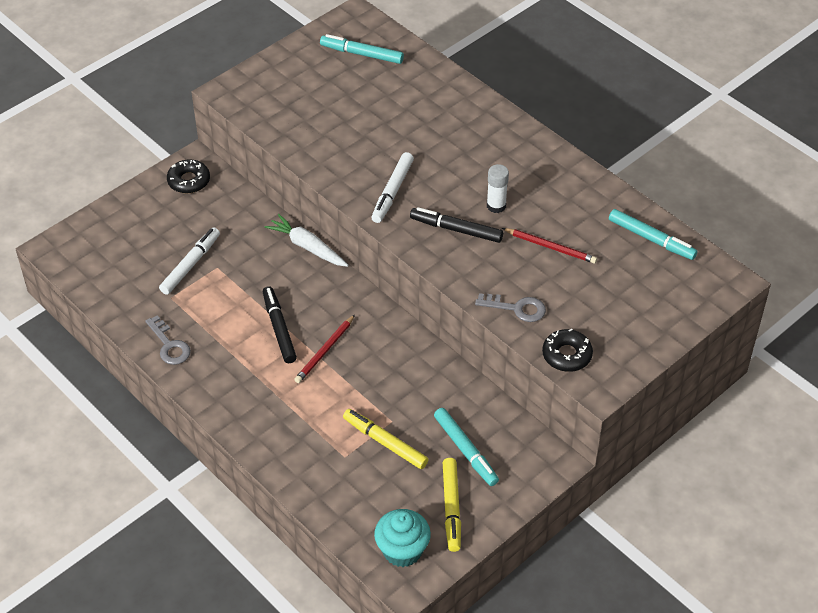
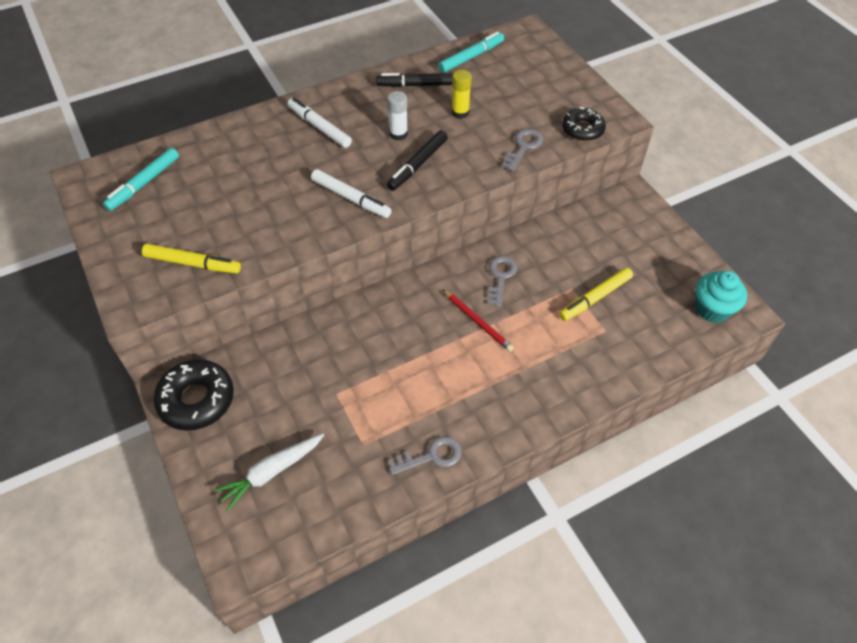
camera: 75 degrees left, 5 degrees up
(189, 181) = (196, 400): black donut -> black donut, size x1.55
(190, 265) = (323, 418): white marker -> white marker (319, 127)
(279, 328) = (438, 353): black marker -> black marker (418, 85)
(307, 247) = (339, 311): white carrot -> white carrot (271, 472)
(387, 359) = (500, 277): none -> grey key
(451, 508) = (671, 267): yellow marker -> yellow marker (193, 263)
(465, 450) = (613, 245): turquoise marker -> none
(550, 247) = (460, 112): red pencil -> yellow glue stick

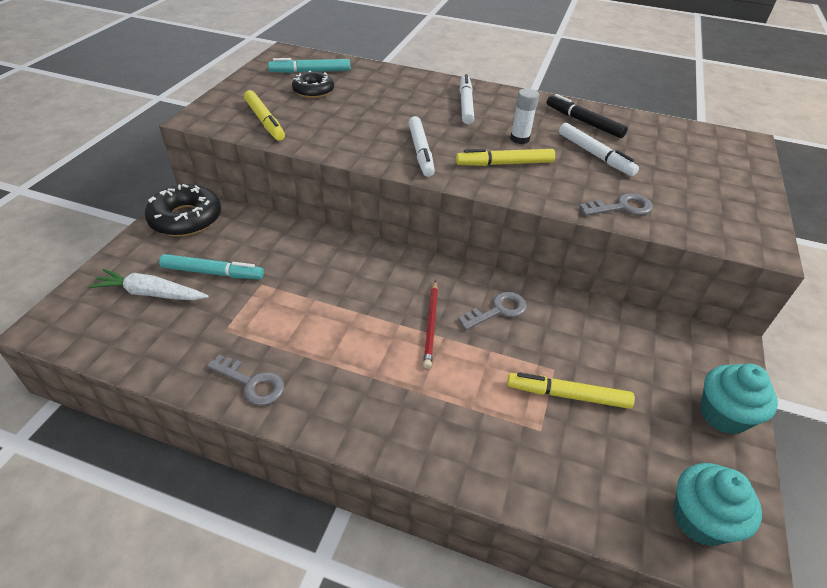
camera: 45 degrees right, 10 degrees down
(417, 165) = (504, 164): black marker -> yellow marker
(460, 112) = (595, 155): yellow glue stick -> white marker
(471, 57) = (660, 130): turquoise marker -> turquoise marker (213, 273)
(582, 129) = (706, 231): black donut -> black donut (313, 91)
(669, 242) = (723, 415): none -> turquoise cupcake

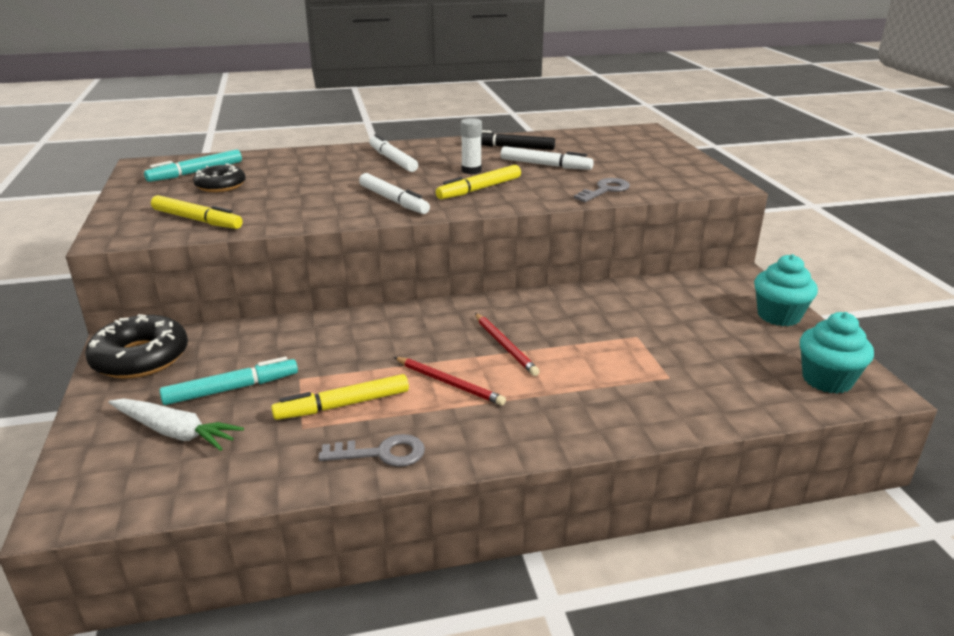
camera: 30 degrees left, 15 degrees down
(151, 293) = (175, 432): white carrot -> white carrot turned 135 degrees counterclockwise
(356, 341) = (449, 383): none -> red pencil
(498, 310) = (551, 315): grey key -> none
(567, 395) = (665, 348): yellow marker -> yellow marker (343, 405)

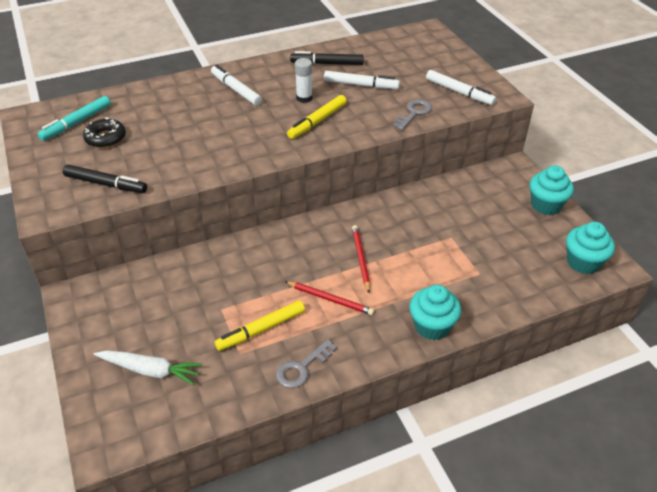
camera: 10 degrees left, 15 degrees up
(140, 358) = (93, 305): black donut -> none
(197, 220) = (106, 184): yellow marker -> black marker
(231, 389) = (175, 326): turquoise marker -> none
(382, 453) = (302, 368): grey key -> grey key turned 150 degrees clockwise
(393, 200) = (254, 143): white marker -> white marker (459, 92)
(505, 346) = (360, 259): red pencil -> red pencil turned 150 degrees counterclockwise
(585, 427) = (432, 326): none -> turquoise cupcake

